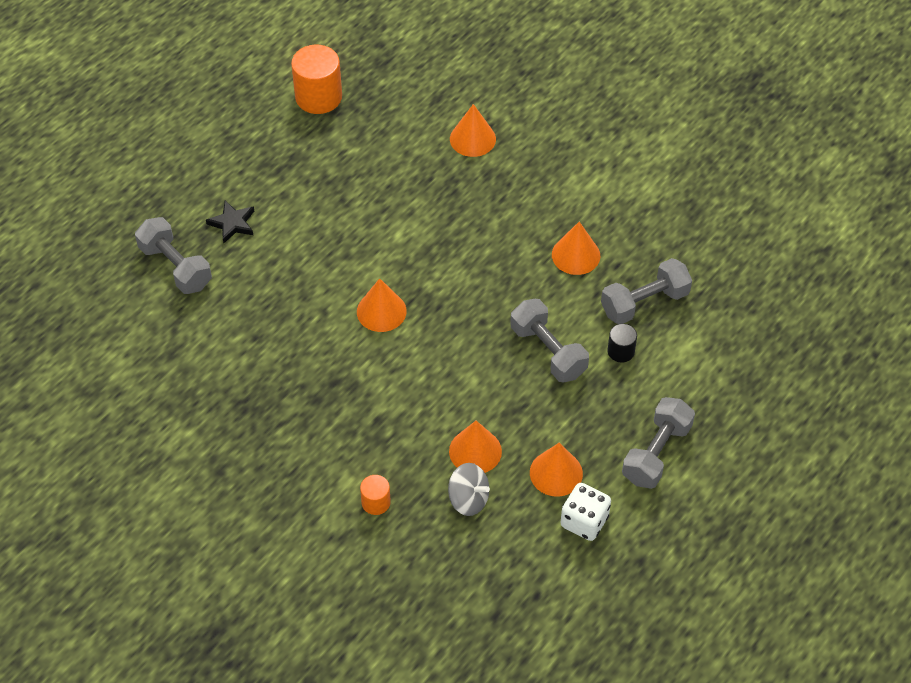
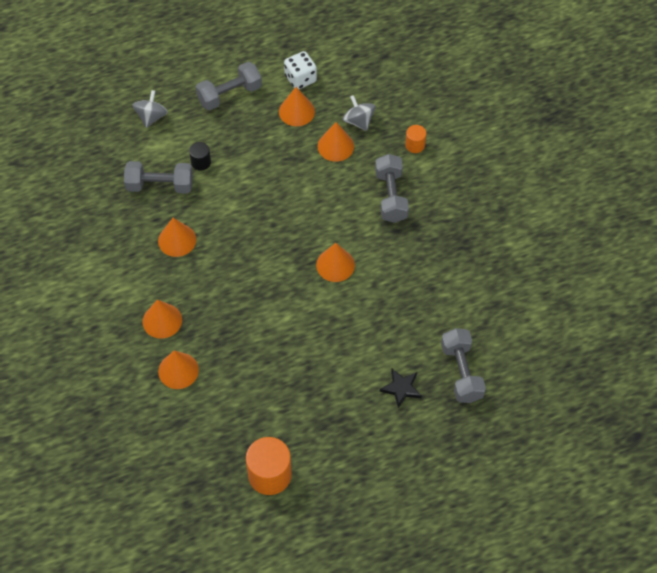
camera: 150 degrees left, 5 degrees up
(525, 173) = (162, 320): none -> orange cone
(548, 351) = (246, 184): grey dumbbell -> grey dumbbell (391, 196)
(725, 376) = (151, 117): none -> grey spinning top

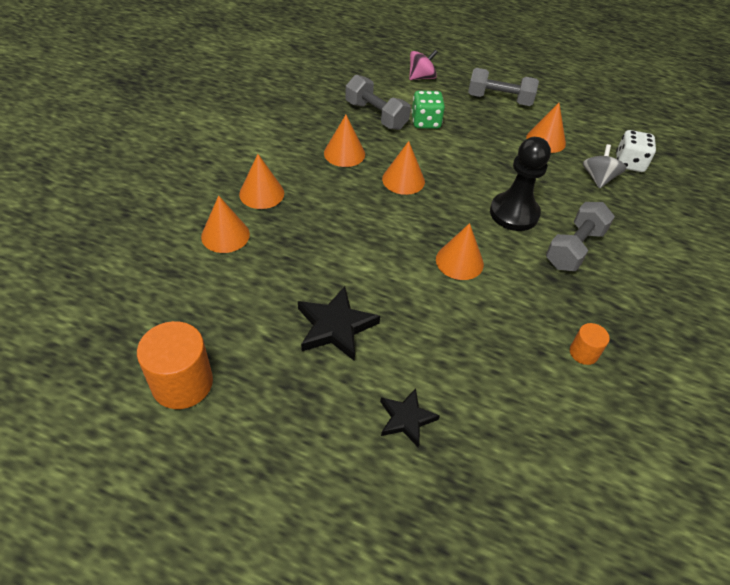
camera: 40 degrees right, 10 degrees down
(151, 117) = (421, 77): grey spinning top -> pink spinning top
(201, 162) = (425, 122): black cylinder -> green dice
(300, 79) = (572, 124): white dice -> white dice (629, 163)
(311, 370) = (335, 326): none -> black star
(333, 198) = (514, 213): none -> black pawn
(335, 146) = (557, 181): orange cone -> orange cone (403, 180)
(415, 145) = (640, 227): orange cylinder -> orange cylinder (583, 353)
(461, 372) = (493, 461): grey dumbbell -> none

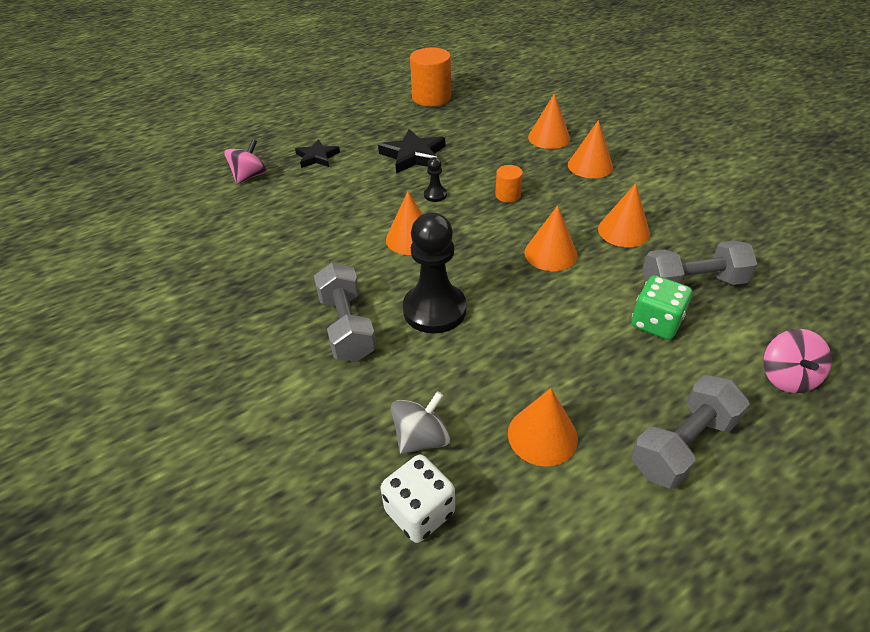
camera: 130 degrees right, 5 degrees down
(389, 275) = (435, 195): none -> black pawn
(496, 462) = (250, 176): none -> pink spinning top
(583, 353) = (254, 258): orange cylinder -> orange cylinder (508, 195)
(598, 178) = (421, 438): grey spinning top -> grey spinning top turned 90 degrees counterclockwise

